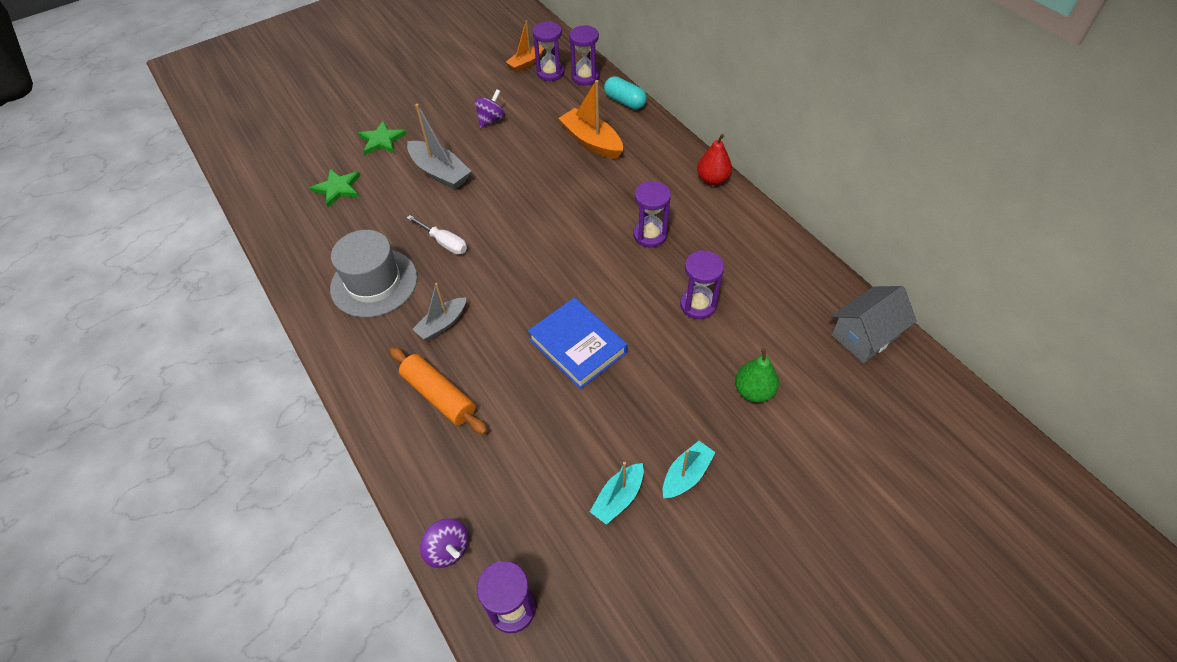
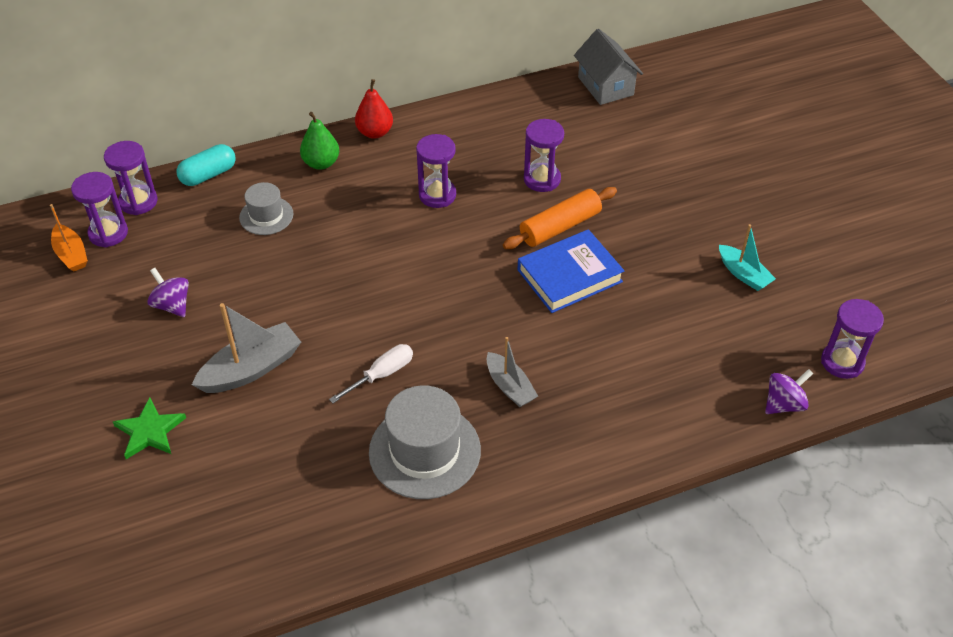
camera: 80 degrees left, 5 degrees down
(338, 188) = (229, 488): green star -> none
(439, 395) = (607, 397): orange rolling pin -> orange rolling pin (560, 227)
(591, 142) = (266, 216): orange boat -> grey hat
(686, 475) = (726, 226): turquoise boat -> none
(754, 391) = (648, 165): green pear -> green pear (321, 163)

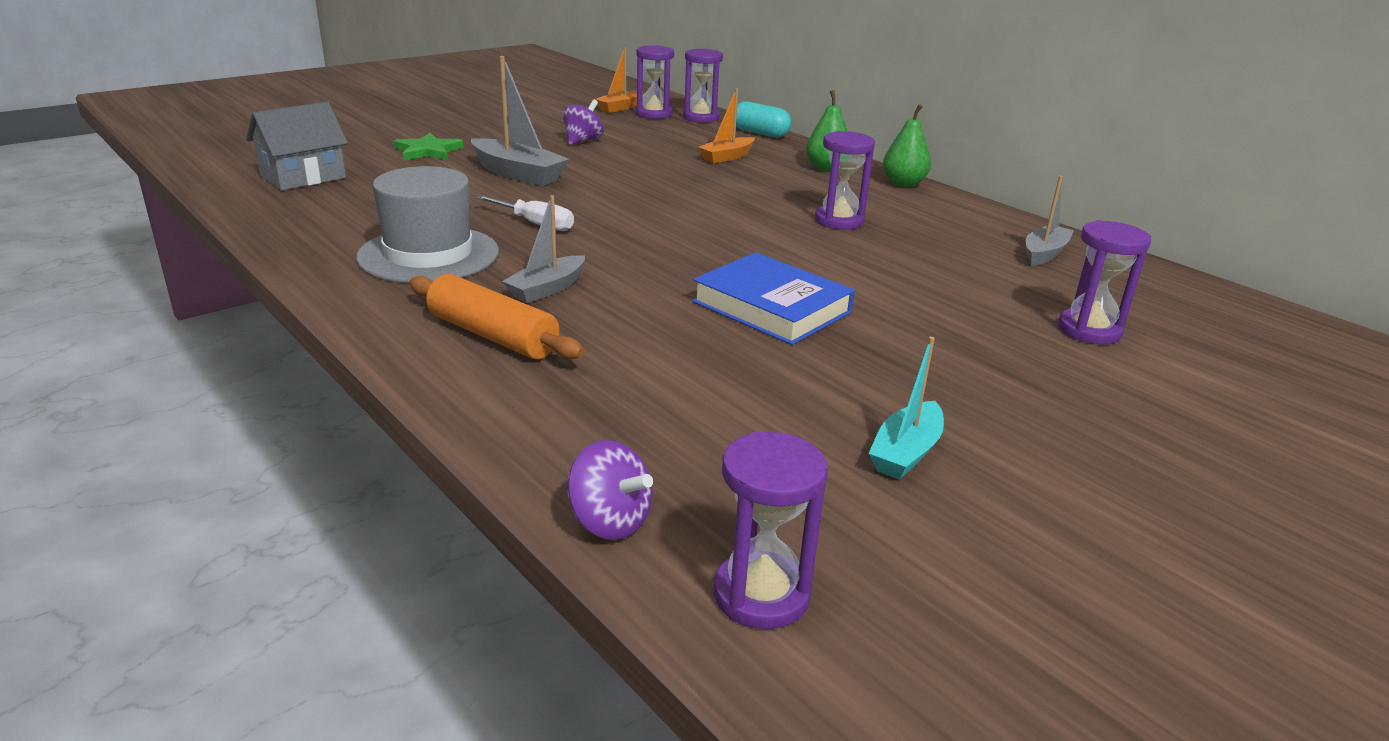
camera: 70 degrees right, 20 degrees down
(266, 216) = (727, 157): grey hat -> orange boat
(375, 132) = (903, 184): red pear -> green pear
(527, 117) = (1044, 254): none -> grey boat
(542, 179) = (937, 273): purple hourglass -> purple hourglass (1089, 330)
(560, 227) = (859, 292): orange rolling pin -> orange rolling pin (493, 335)
(605, 86) = (1193, 297): grey house -> grey house (303, 177)

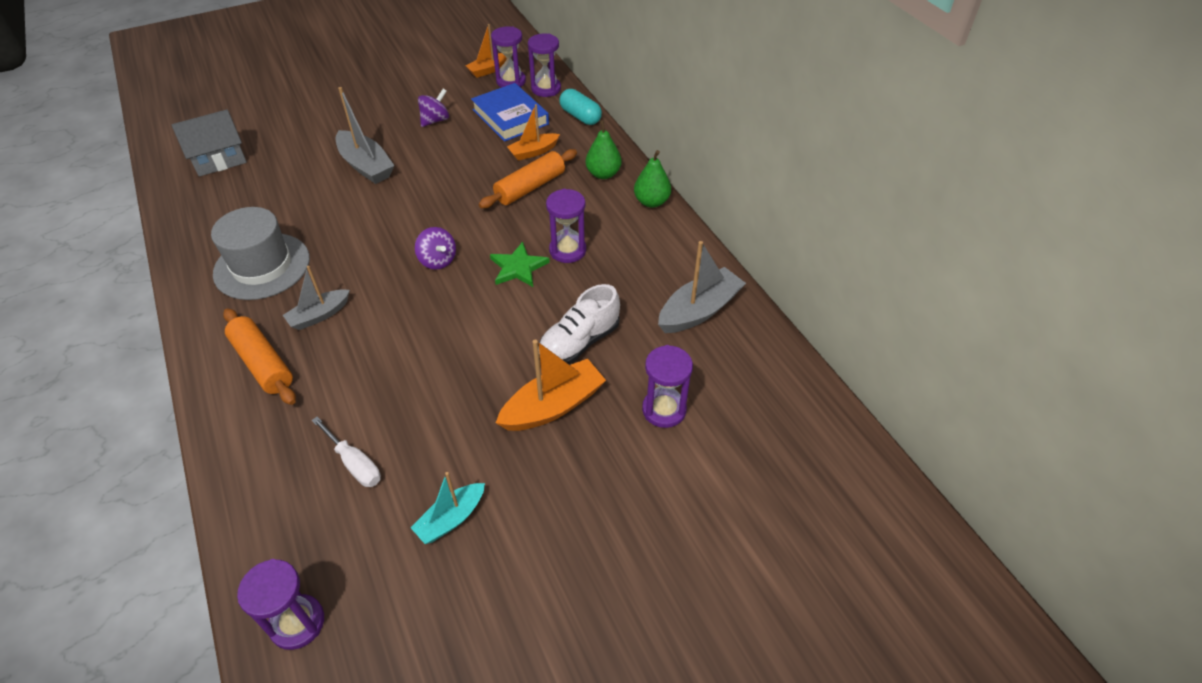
camera: 15 degrees right, 20 degrees up
(428, 151) = (317, 129): green star -> green star (518, 267)
(535, 224) = (347, 234): white screwdriver -> white screwdriver (354, 463)
(610, 522) = (248, 549): purple spinning top -> purple spinning top (438, 260)
(747, 180) = (530, 187): none -> orange rolling pin
(771, 307) = (456, 354): blue book -> blue book (510, 117)
(925, 287) = (579, 342): none -> white shoe
(945, 339) = (553, 406): none -> orange boat
(1044, 254) = (699, 310): grey boat -> grey boat, size x1.56

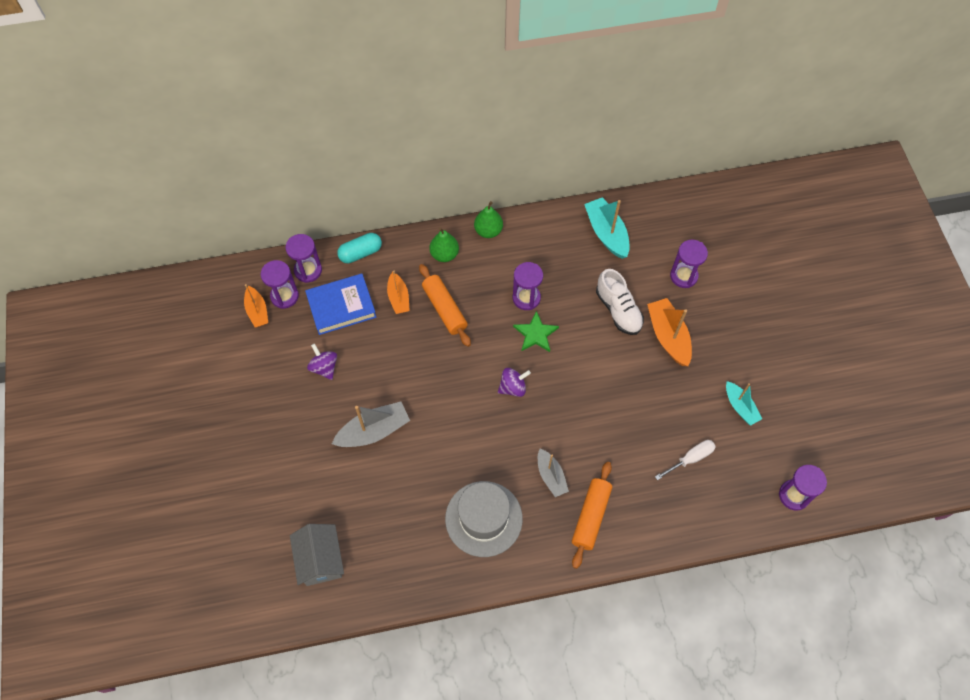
camera: 75 degrees left, 15 degrees up
(263, 363) = (590, 516): orange rolling pin -> orange rolling pin turned 45 degrees counterclockwise
(699, 310) = (606, 233): grey boat -> turquoise boat

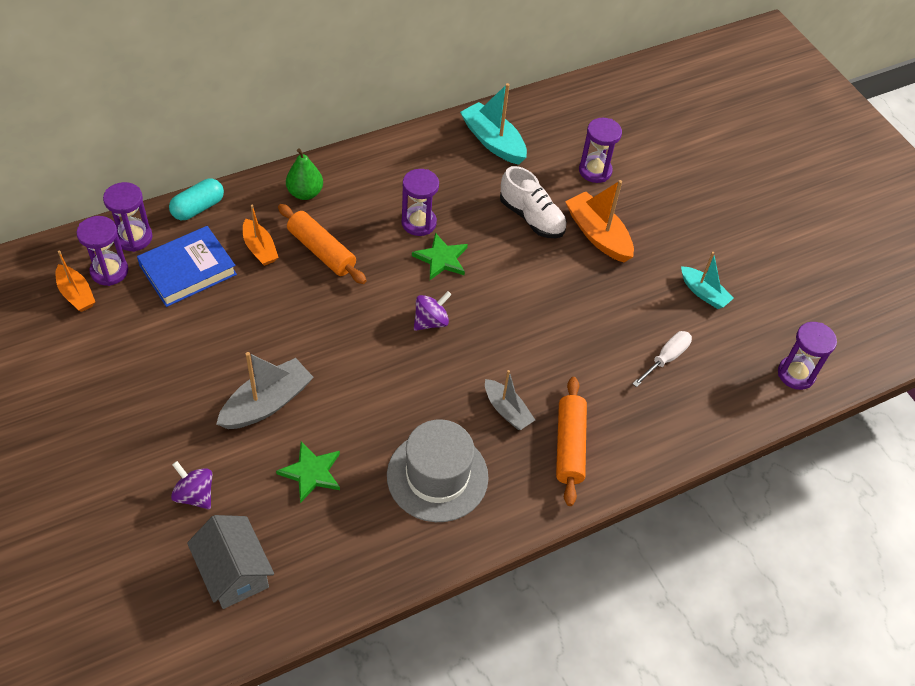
camera: 20 degrees left, 10 degrees down
(324, 367) = (182, 342): purple spinning top -> purple spinning top (195, 494)
(392, 494) = (311, 472): none -> green star
(488, 231) = (352, 160): green pear -> none

